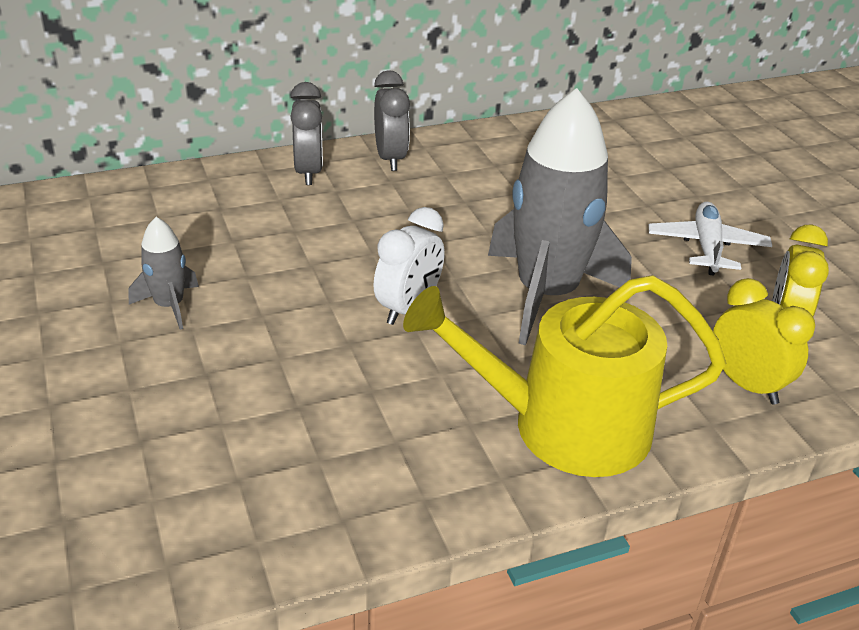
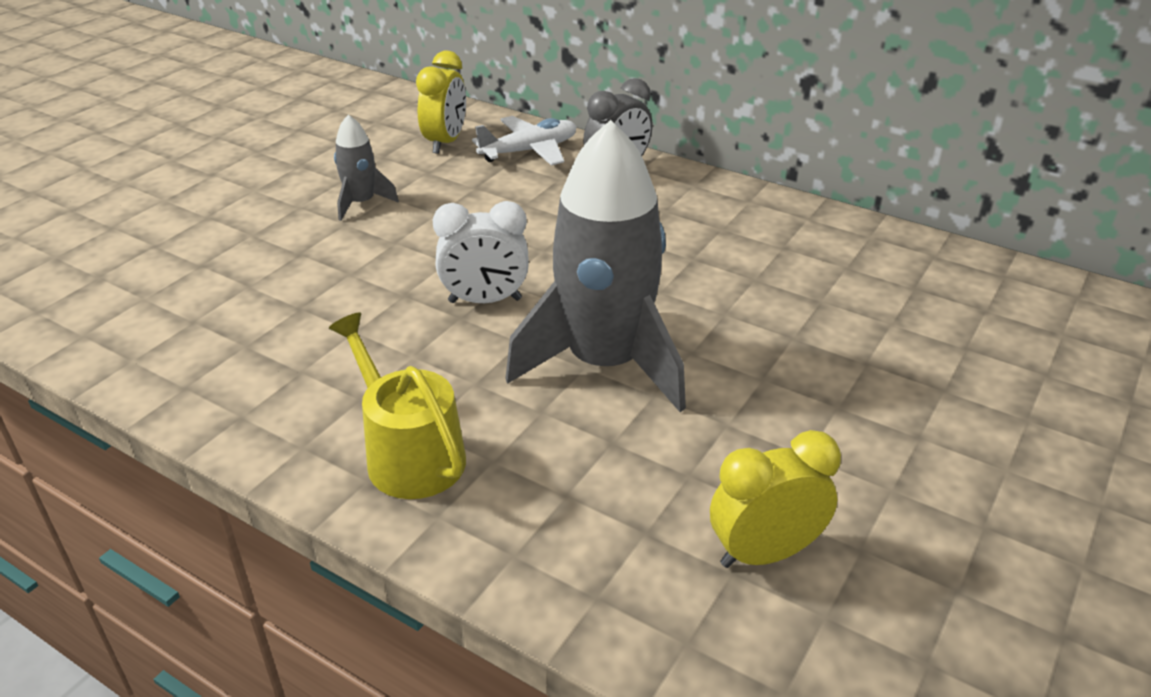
camera: 55 degrees right, 0 degrees up
(390, 159) = (700, 195): grey clock -> none
(564, 426) = (409, 454): yellow watering can -> yellow watering can, size x0.64
(707, 247) = (844, 435): white plane -> white plane (529, 151)
(746, 385) = (612, 559): yellow clock -> yellow clock (445, 142)

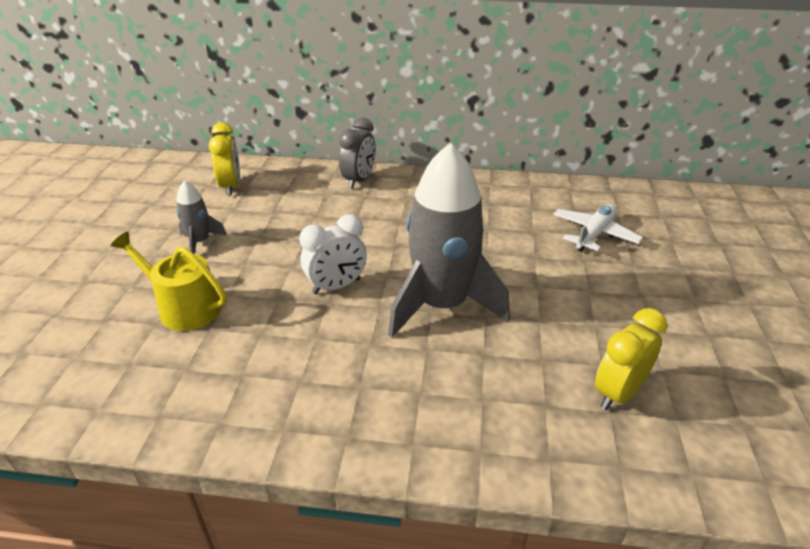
camera: 25 degrees left, 0 degrees up
(409, 454) = (363, 408): yellow watering can -> yellow watering can (184, 307)
(529, 151) = (293, 180): white plane -> white plane (594, 234)

